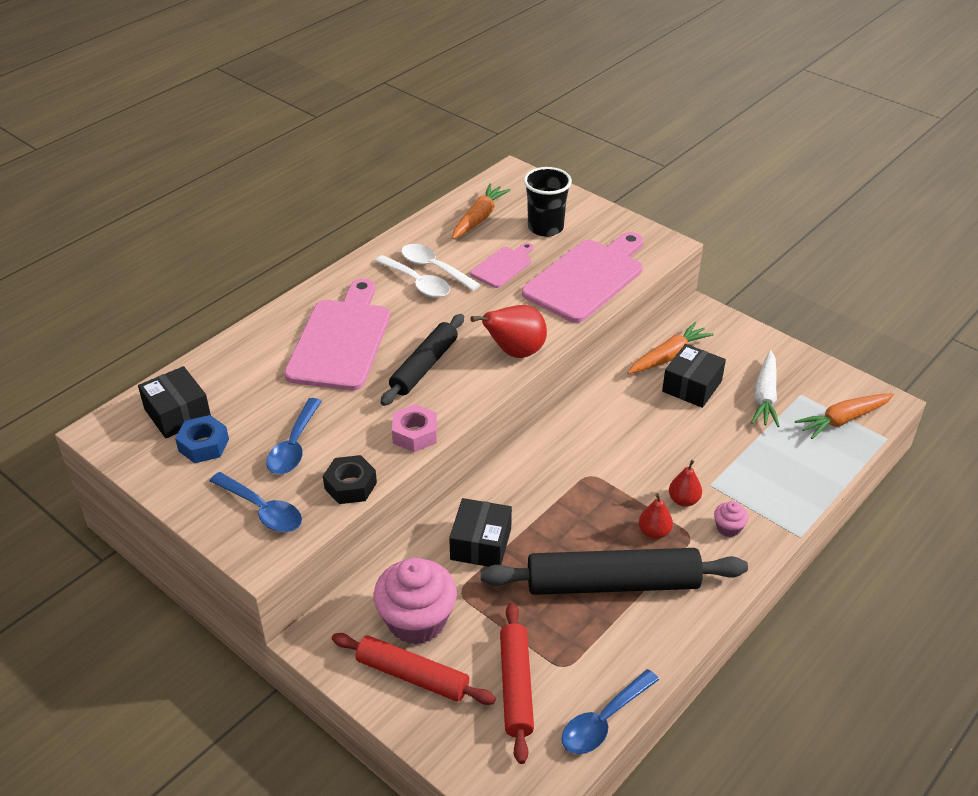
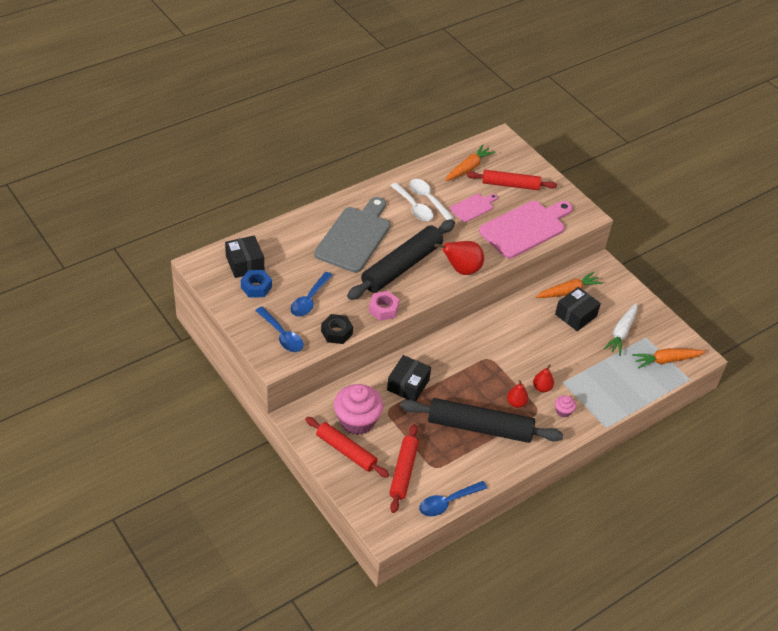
camera: 10 degrees right, 5 degrees up
(341, 340) = (355, 237): pink cutting board -> grey cutting board
(424, 366) = (401, 266): black rolling pin -> black rolling pin, size x1.57
(545, 228) = (510, 185): black cup -> red rolling pin

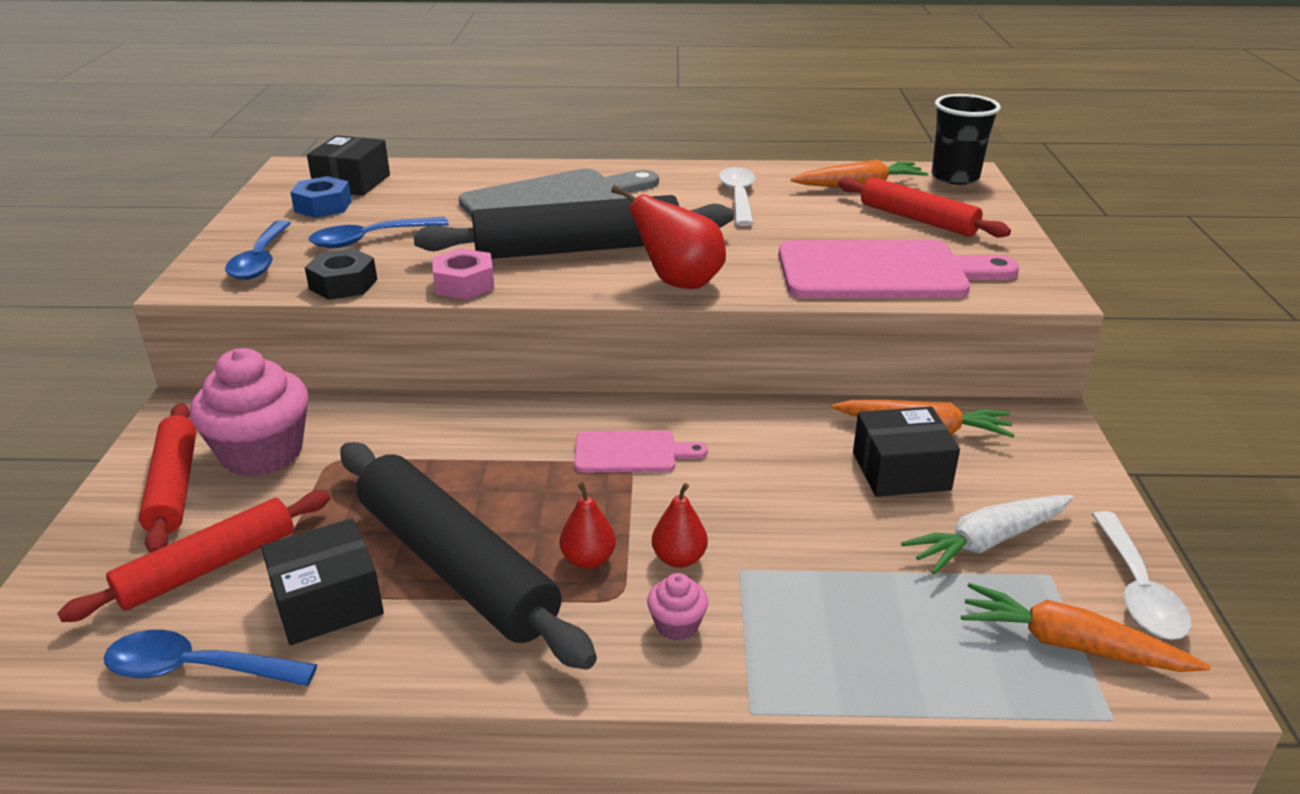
camera: 40 degrees right, 15 degrees down
(408, 385) = (422, 441): black box -> black box (327, 601)
(413, 207) = (700, 199): white spoon -> white spoon (1137, 590)
(473, 207) = (808, 224): pink cutting board -> pink cutting board (631, 453)
(500, 144) = (955, 177): none -> black cup

